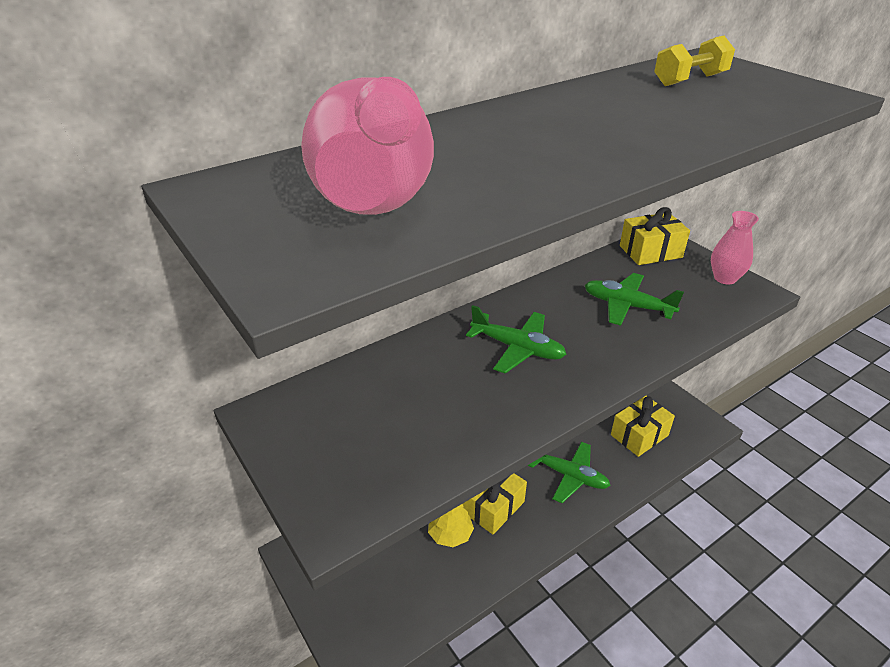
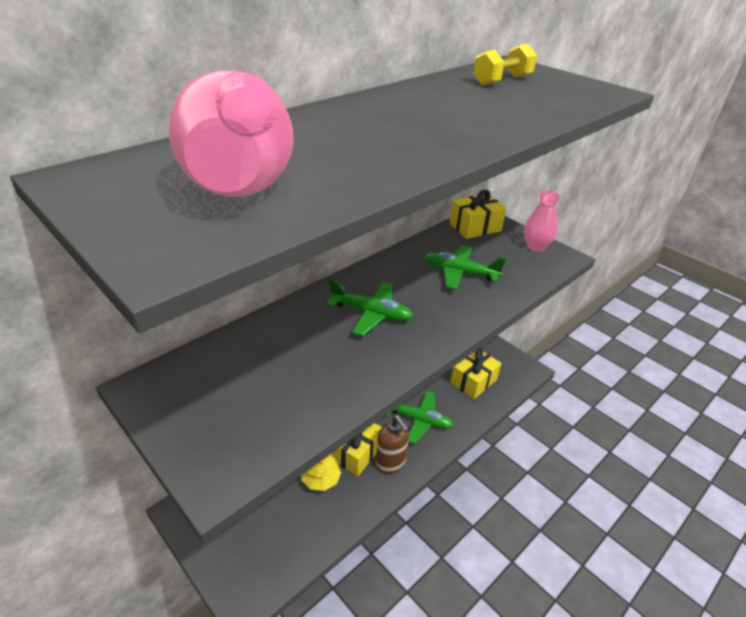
camera: 10 degrees left, 0 degrees up
(532, 523) = (391, 463): none -> brown soap dispenser

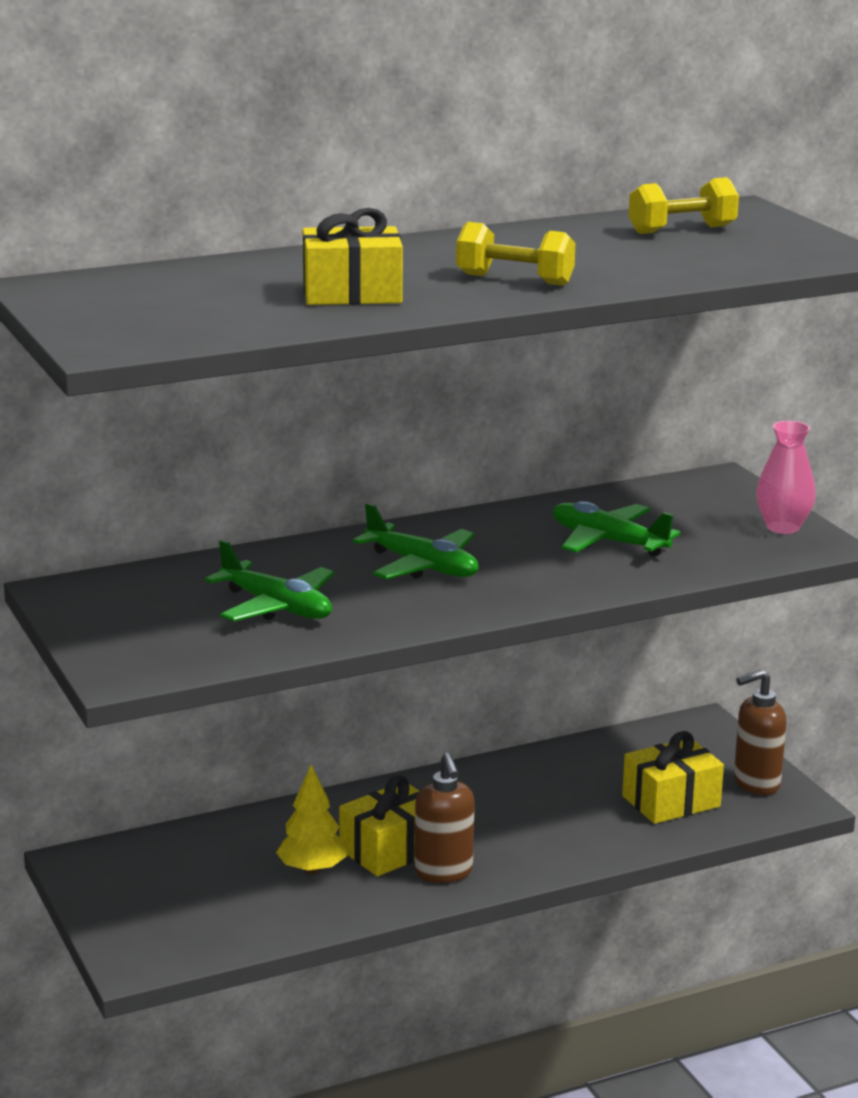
camera: 20 degrees right, 15 degrees down
(242, 178) = (215, 300): pink vase -> none
(419, 420) = (528, 832): green plane -> green plane (276, 607)
(450, 130) = (514, 280): none -> yellow dumbbell
(475, 227) = (692, 491): yellow gift -> yellow gift (352, 293)
(503, 360) = (755, 784): none -> brown soap dispenser

